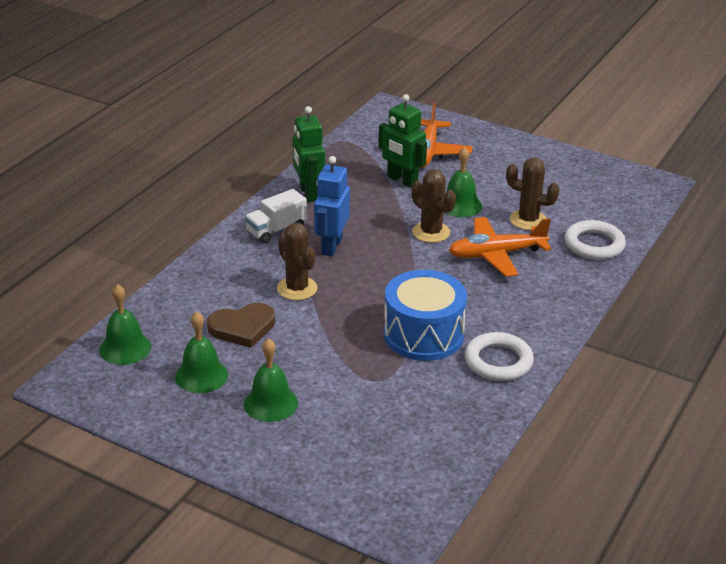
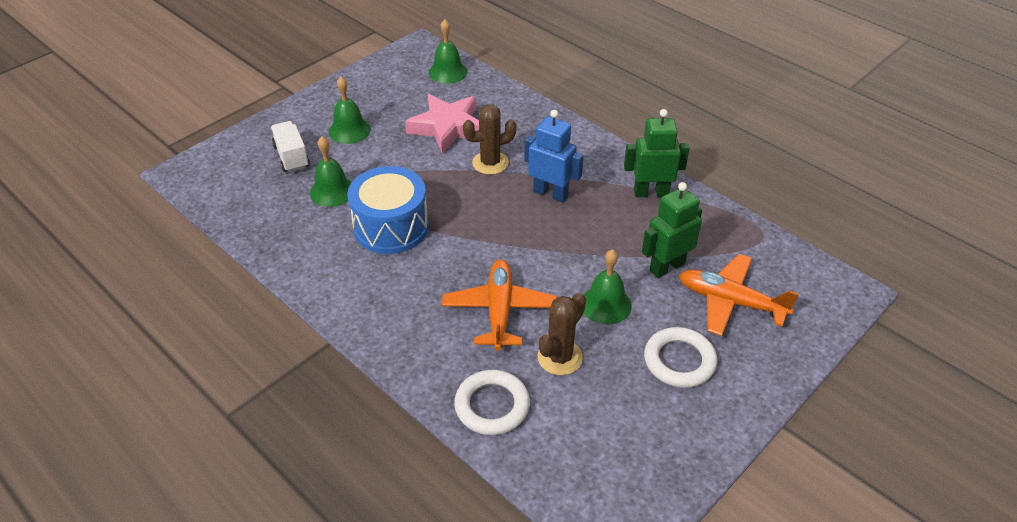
camera: 105 degrees right, 10 degrees up
(201, 375) = (398, 102): green bell -> green bell (332, 191)
(242, 328) = (447, 127): brown heart -> pink star
(276, 230) = (587, 163): white truck -> white truck (291, 157)
(431, 232) = (556, 268): brown cactus -> none
(498, 361) = (331, 267): white ring -> white ring (679, 361)

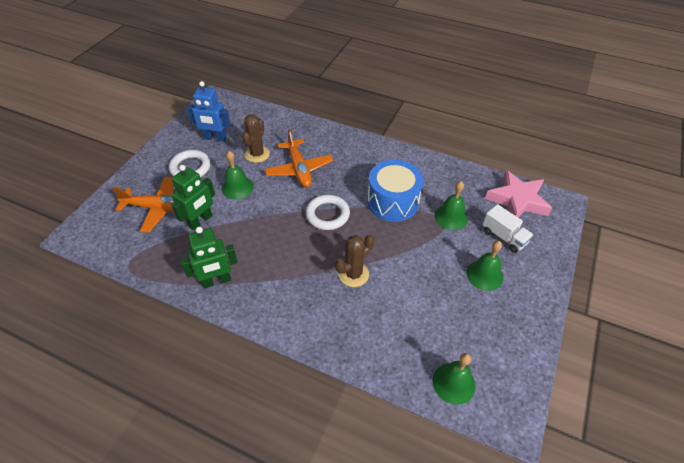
camera: 160 degrees right, 5 degrees up
(447, 127) = (408, 303): pink star -> pink star (517, 200)
(492, 406) = (284, 127): white ring -> white ring (327, 214)
(550, 193) = (295, 258): blue robot -> blue robot (215, 138)

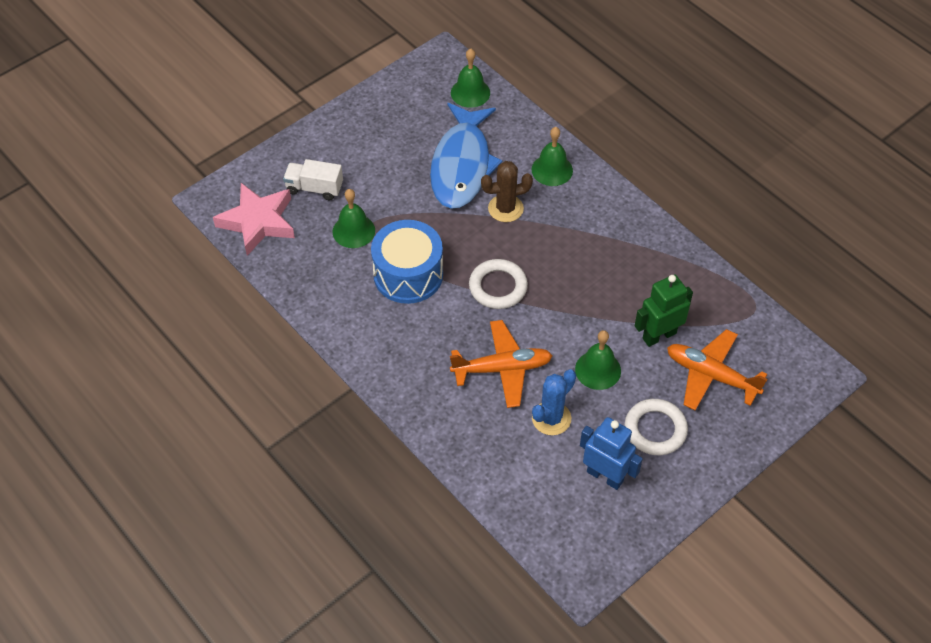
camera: 155 degrees left, 5 degrees up
(217, 281) = (656, 253): green robot -> none
(257, 154) = (551, 418): brown cactus -> blue cactus
(299, 169) = (502, 369): orange plane -> orange plane turned 75 degrees clockwise
(411, 299) = (462, 165): none -> blue fish
(484, 275) = (370, 160): green bell -> green bell (552, 170)
(504, 237) = (314, 188): white truck -> white truck turned 60 degrees counterclockwise

